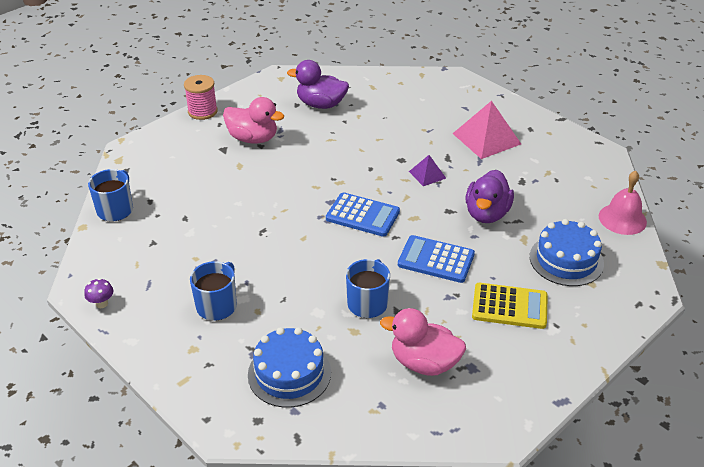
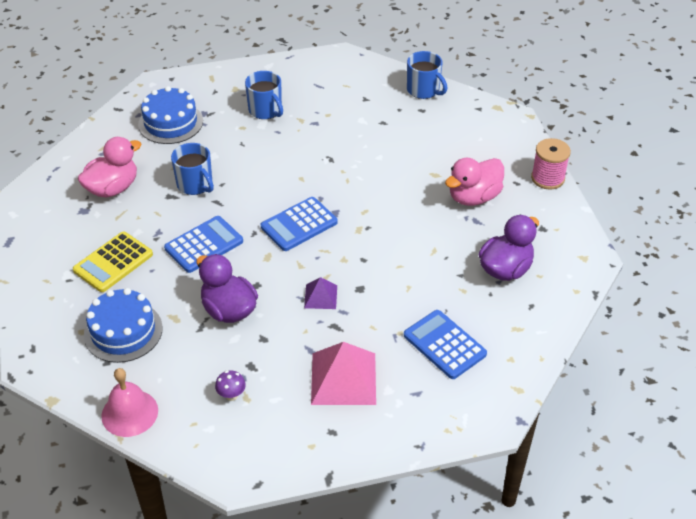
camera: 120 degrees right, 5 degrees up
(102, 303) = (317, 61): purple mushroom -> purple mushroom (231, 395)
(415, 109) = (444, 345): none -> blue calculator

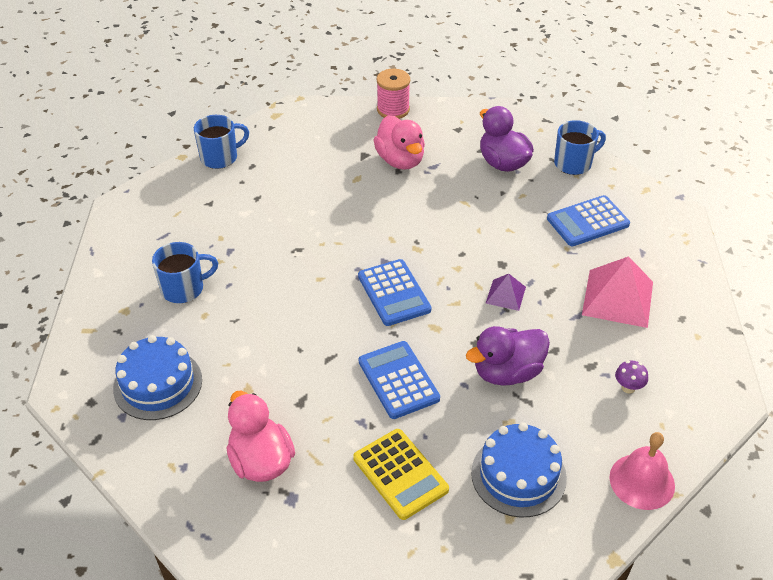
camera: 75 degrees left, 0 degrees up
(195, 184) = (290, 374): blue mug -> blue mug (574, 163)

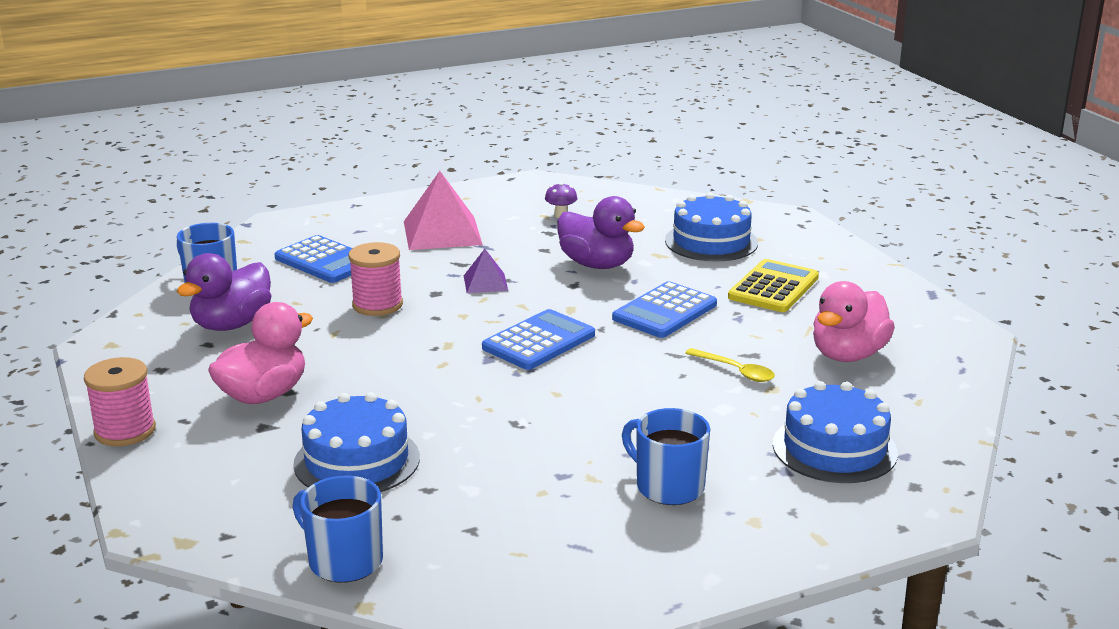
camera: 115 degrees left, 20 degrees down
(284, 380) = (735, 371): none -> yellow spoon
(304, 179) = (357, 461): none -> blue cake
(497, 231) = (377, 305): none -> pink spool
(642, 481) = (659, 200): pink bell -> none

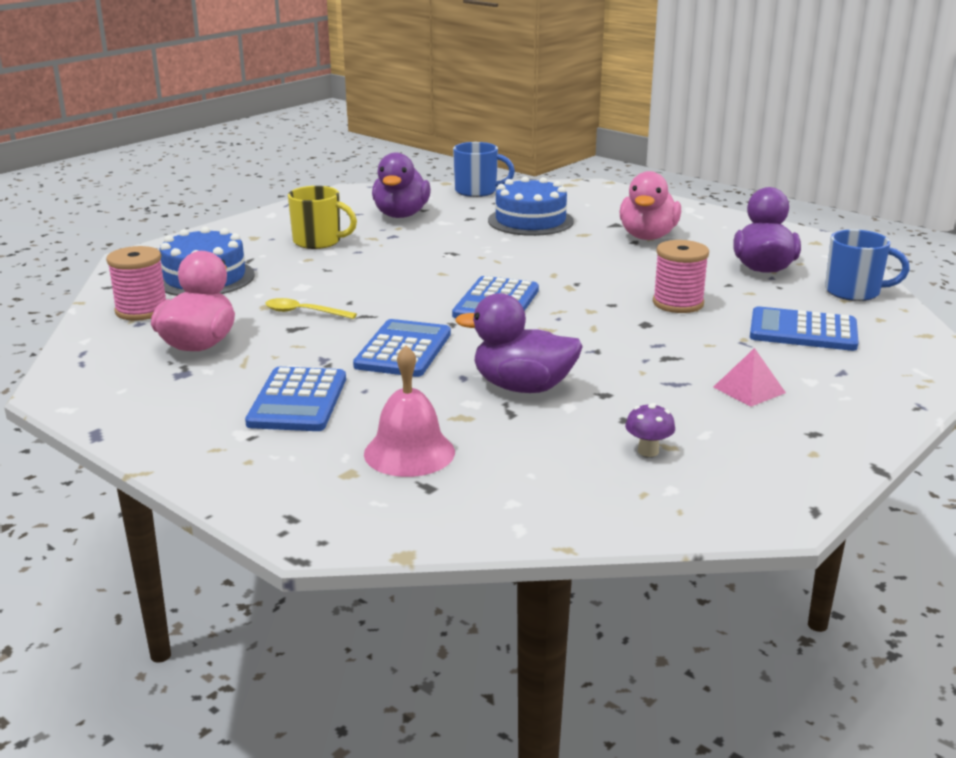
camera: 155 degrees right, 0 degrees up
(125, 431) = (694, 209): pink spool -> pink spool (141, 310)
(442, 233) = (749, 390): pink pyramid -> pink pyramid, size x0.53
(485, 283) = (613, 342): purple pyramid -> none
(515, 522) = (401, 215): none -> purple duck
(668, 486) = (318, 242): blue mug -> yellow mug
(711, 242) = (409, 452): blue cake -> pink bell
(773, 287) = (298, 401): yellow calculator -> blue calculator

